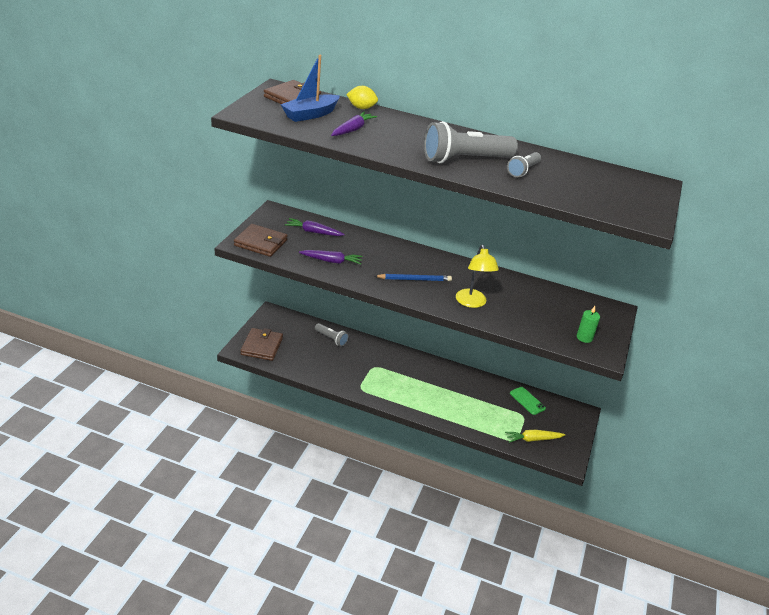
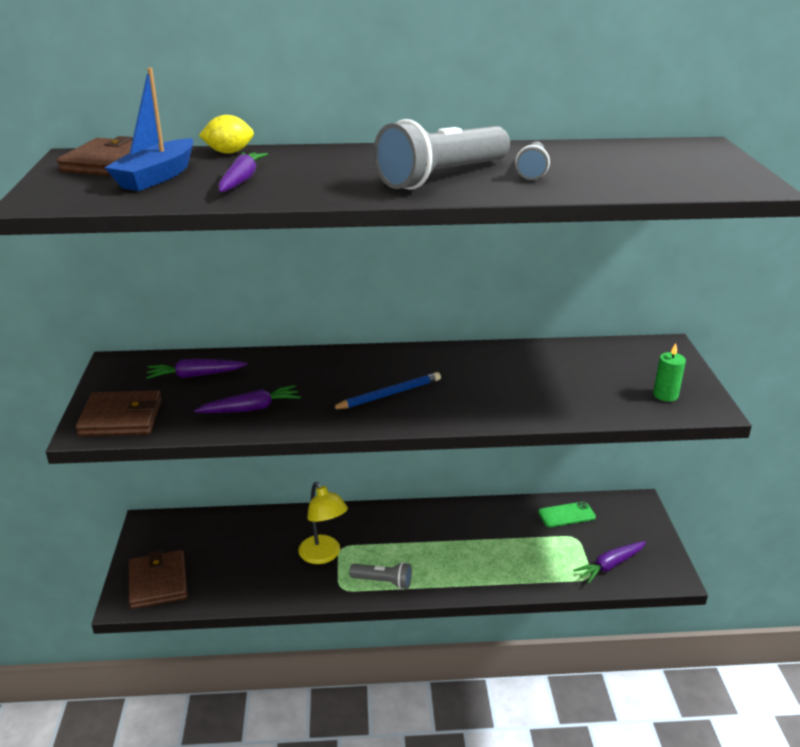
camera: 20 degrees left, 5 degrees down
(331, 339) = (257, 530): grey flashlight -> grey flashlight (383, 582)
(472, 303) = (491, 400): yellow lamp -> yellow lamp (324, 555)
(527, 401) = (566, 515): green phone -> green phone turned 45 degrees counterclockwise
(533, 439) = (610, 565): yellow carrot -> purple carrot

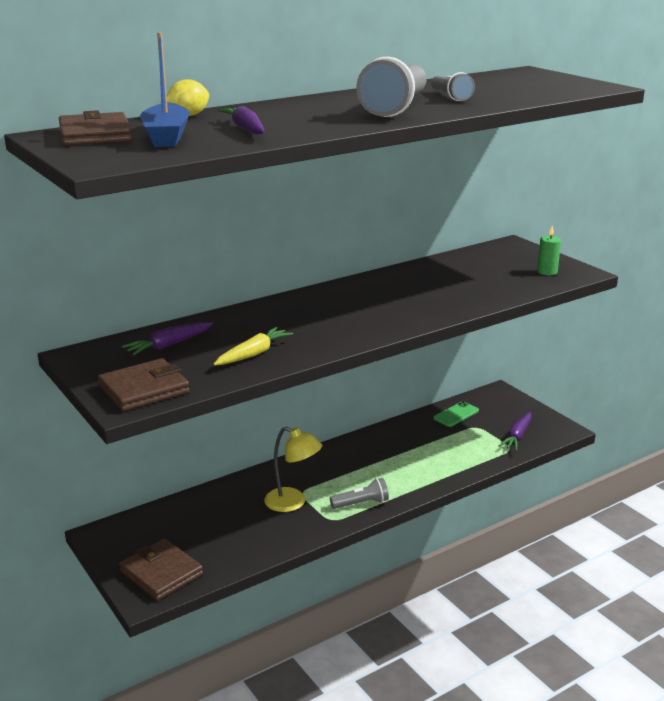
camera: 30 degrees left, 5 degrees down
(251, 408) = (253, 354): purple carrot -> yellow carrot
(389, 394) = (353, 318): blue pencil -> none

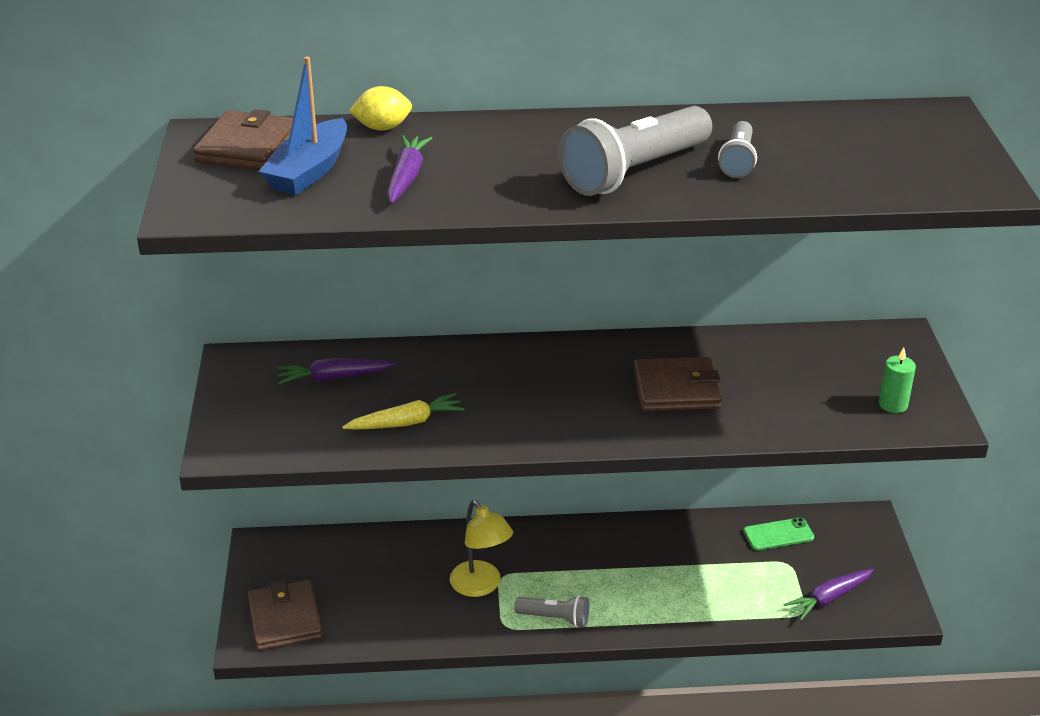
camera: 30 degrees right, 10 degrees up
(144, 389) = (257, 434): brown wallet -> brown wallet (676, 389)

